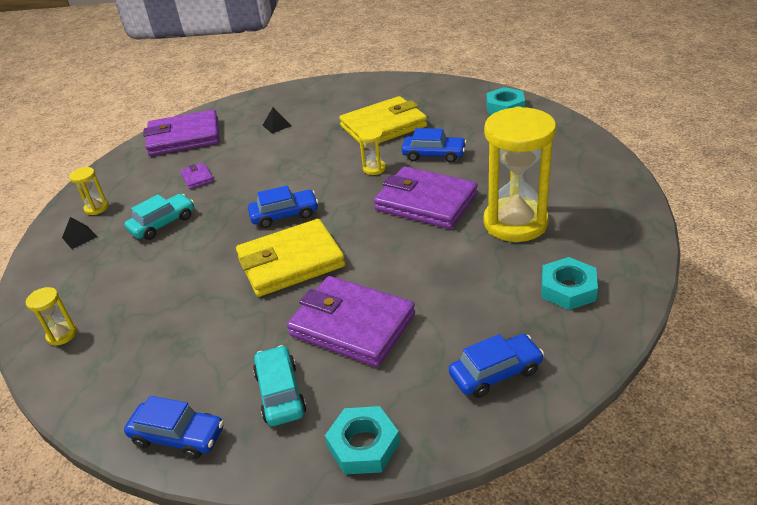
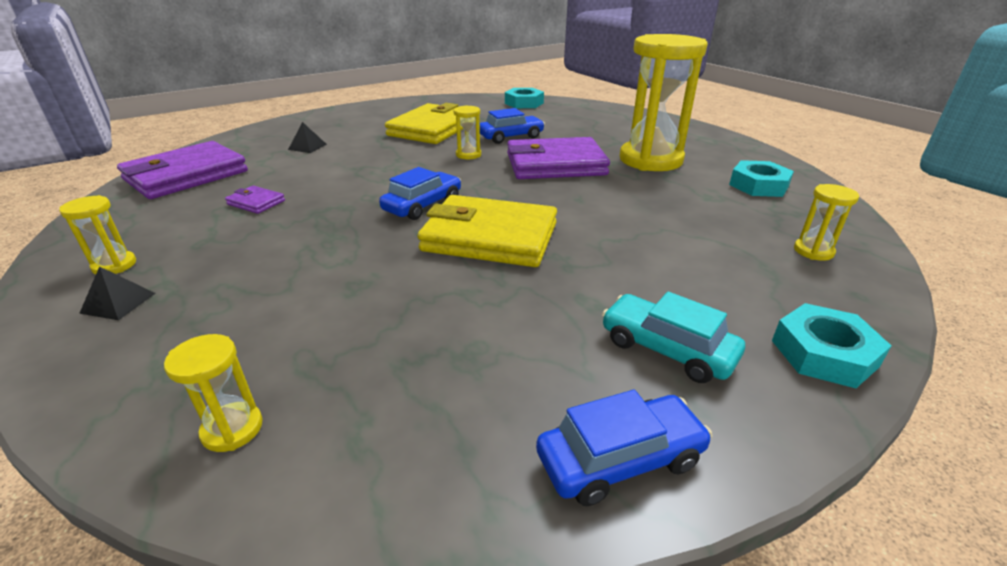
camera: 40 degrees left, 5 degrees down
(163, 223) = (259, 252): turquoise car -> none
(291, 262) = (490, 237): yellow wallet -> yellow wallet turned 75 degrees clockwise
(352, 325) = (638, 263): purple wallet -> none
(495, 373) = (813, 251): blue car -> yellow hourglass

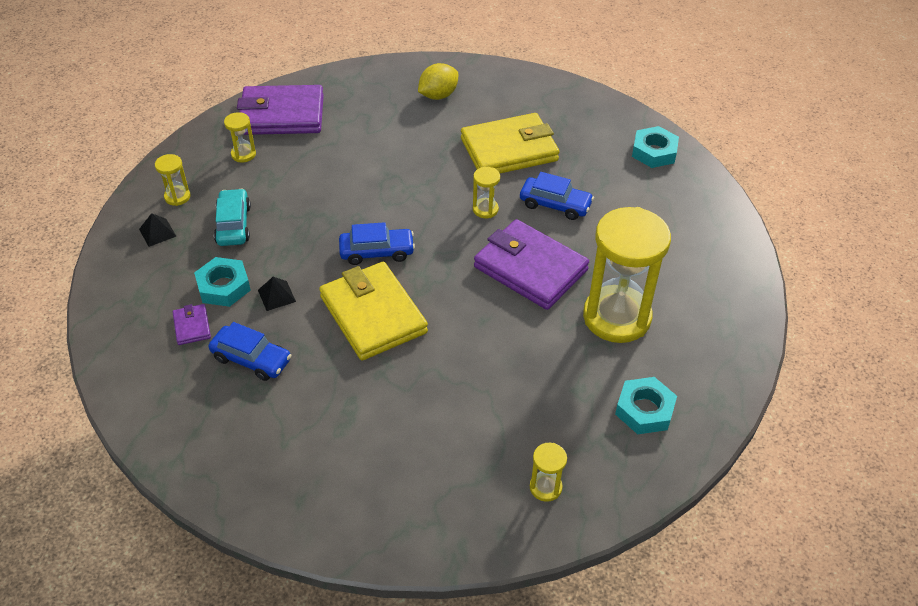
camera: 45 degrees right, 15 degrees up
(232, 429) = (135, 352): yellow hourglass -> yellow hourglass (243, 154)
(256, 202) = (290, 178): purple wallet -> purple wallet (192, 326)
(307, 147) = (389, 120): black pyramid -> black pyramid (276, 295)
(331, 126) = (438, 95): none -> yellow lemon
(620, 459) = (238, 487): blue car -> blue car (251, 359)
(667, 349) = (338, 464): turquoise car -> turquoise car (233, 225)
(823, 353) = (405, 534): turquoise nut -> turquoise nut (223, 286)

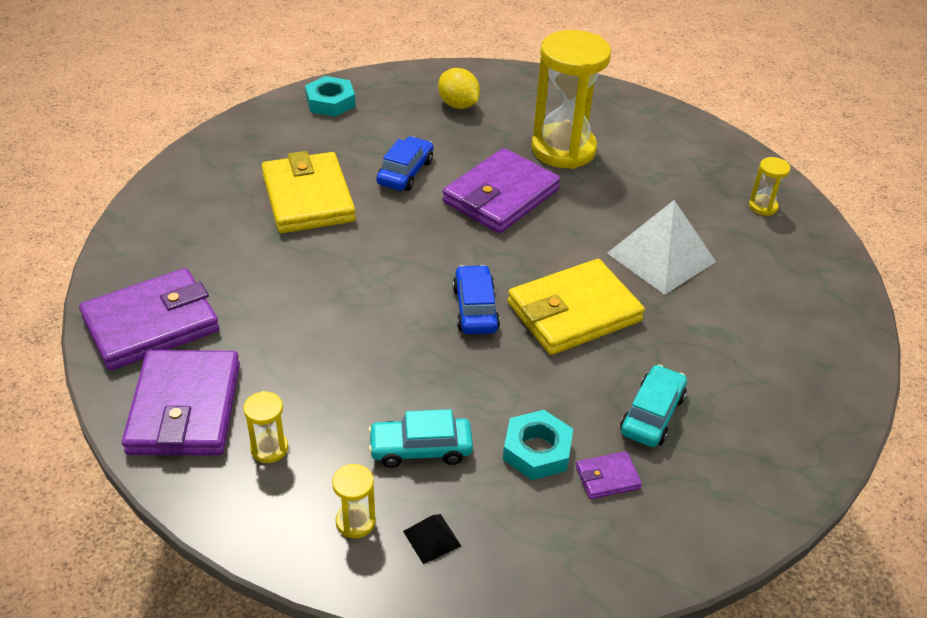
camera: 90 degrees left, 5 degrees down
(251, 359) = (652, 414): blue car -> turquoise car
(276, 295) = (550, 396): black pyramid -> none
(360, 91) = (151, 324): none -> purple wallet
(438, 95) = (186, 250): yellow lemon -> yellow lemon (458, 105)
(451, 384) = (661, 257): none -> white pyramid
(485, 209) = (409, 221): yellow hourglass -> none
(644, 410) = (668, 146): turquoise nut -> none

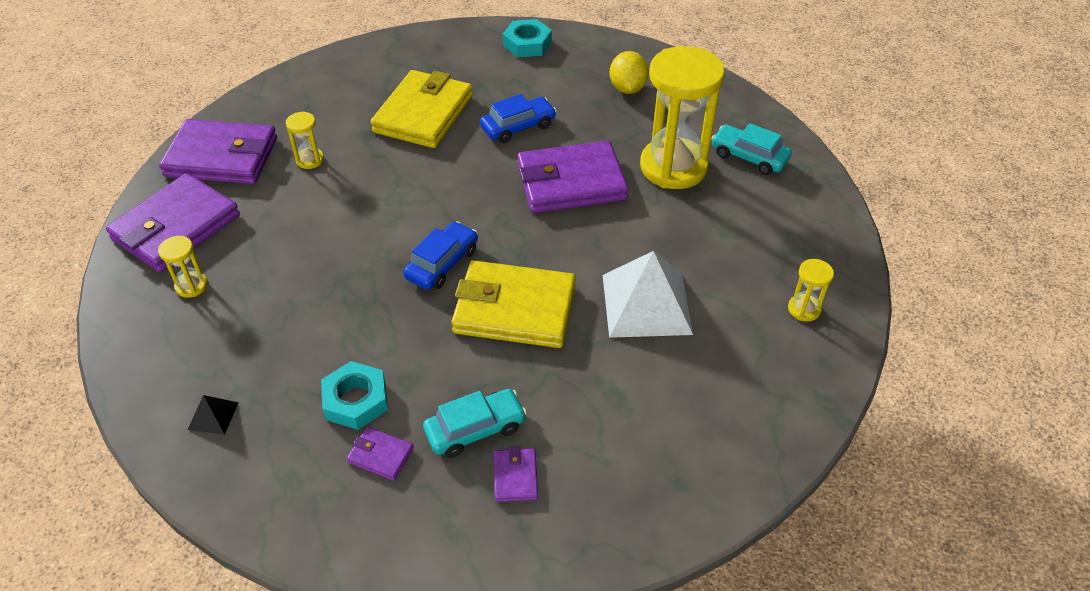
camera: 40 degrees right, 5 degrees up
(355, 522) = (182, 371): yellow hourglass -> yellow hourglass (310, 160)
(420, 449) = (280, 347): turquoise car -> turquoise car (749, 157)
(719, 429) = (515, 477): none -> purple wallet

